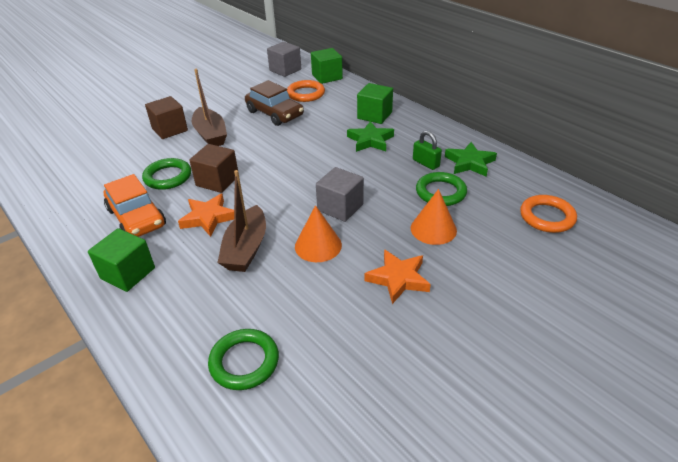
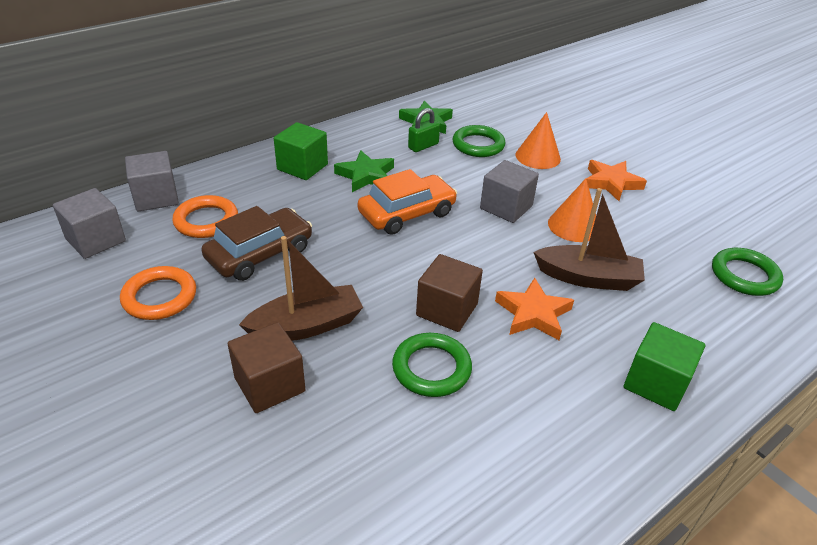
camera: 90 degrees left, 0 degrees up
(137, 217) = (539, 392): orange car -> orange car (407, 213)
(327, 77) = (156, 197): green cube -> grey cube
(547, 217) = (515, 102): orange ring -> orange ring (160, 297)

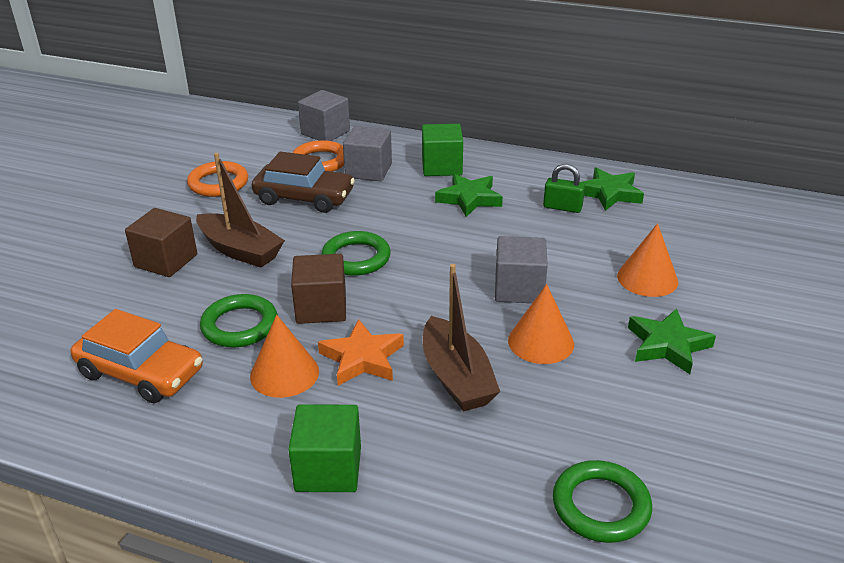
camera: 60 degrees right, 5 degrees down
(96, 240) = (254, 136): grey cube -> grey cube (368, 170)
(407, 213) = (437, 239): orange car -> orange car (141, 372)
(478, 145) = (613, 235): green ring -> green ring (356, 258)
(522, 365) = (284, 373): none -> orange cone
(611, 183) = (667, 345): orange star -> green star

